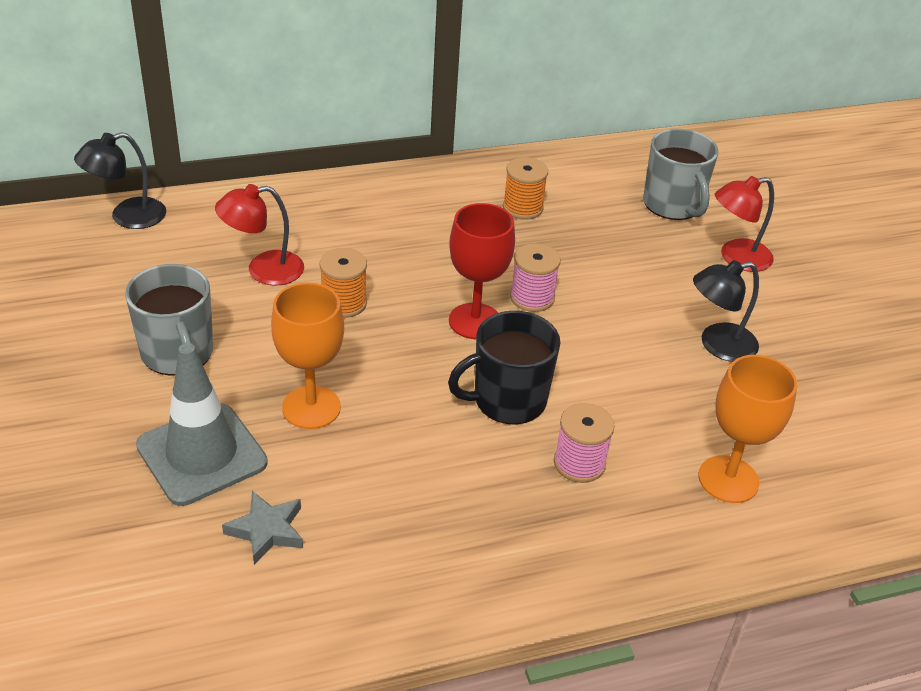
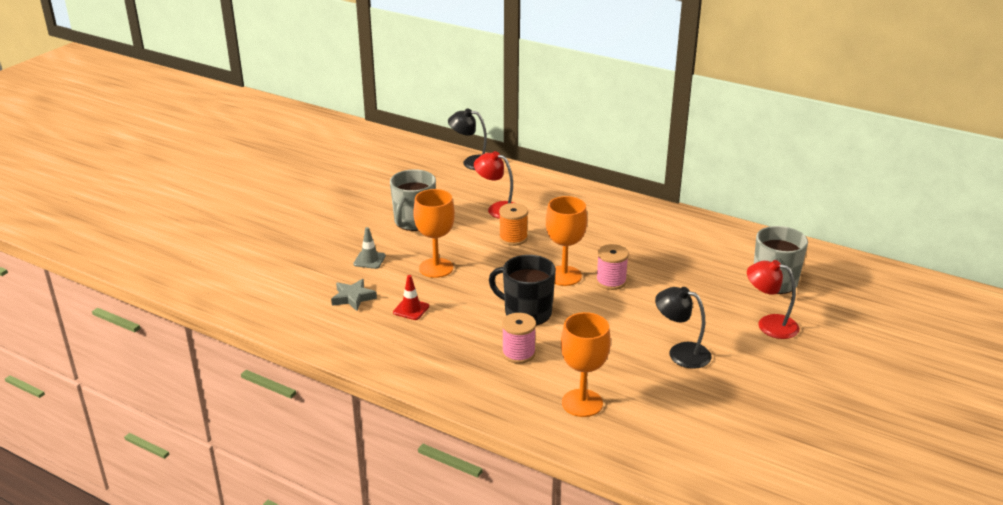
camera: 50 degrees right, 10 degrees down
(202, 454) = (369, 260): grey traffic cone -> grey traffic cone, size x0.47
(370, 493) = (411, 309): none -> red traffic cone
(475, 321) = (564, 276): red goblet -> orange goblet
(522, 208) = (675, 243): orange spool -> none

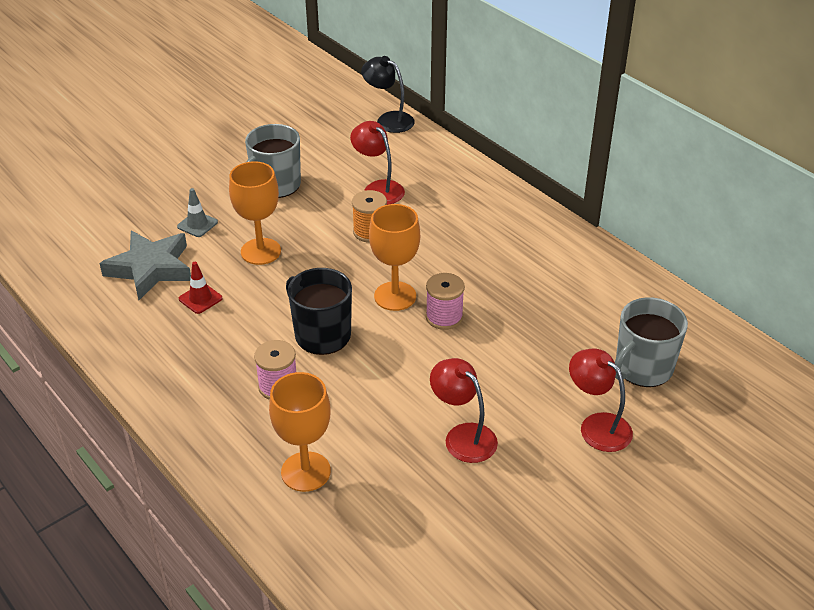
camera: 20 degrees right, 10 degrees up
(353, 298) = (151, 268): grey star -> grey star, size x1.75
(681, 353) = (463, 436): black lamp -> red lamp

